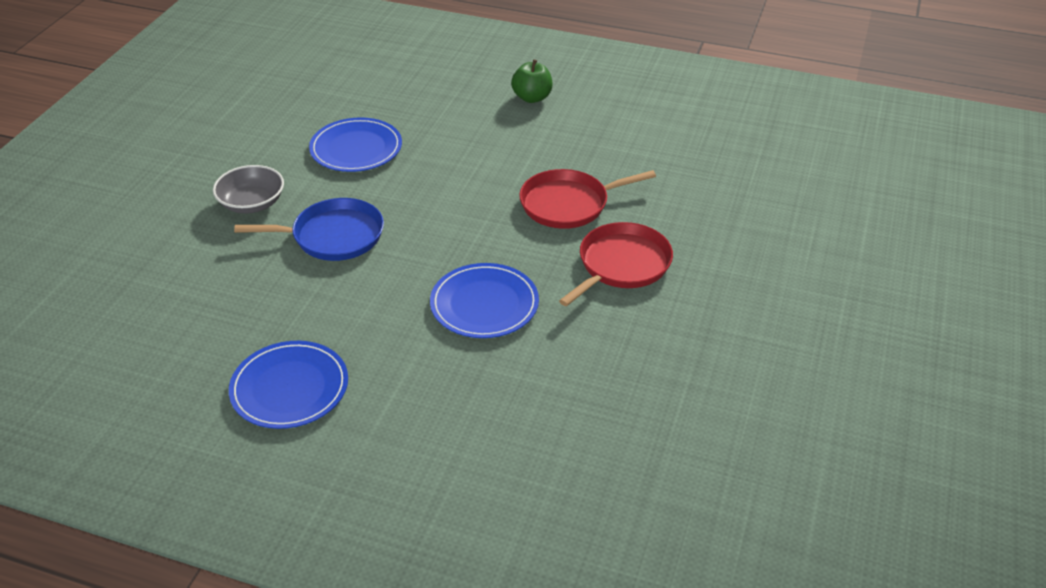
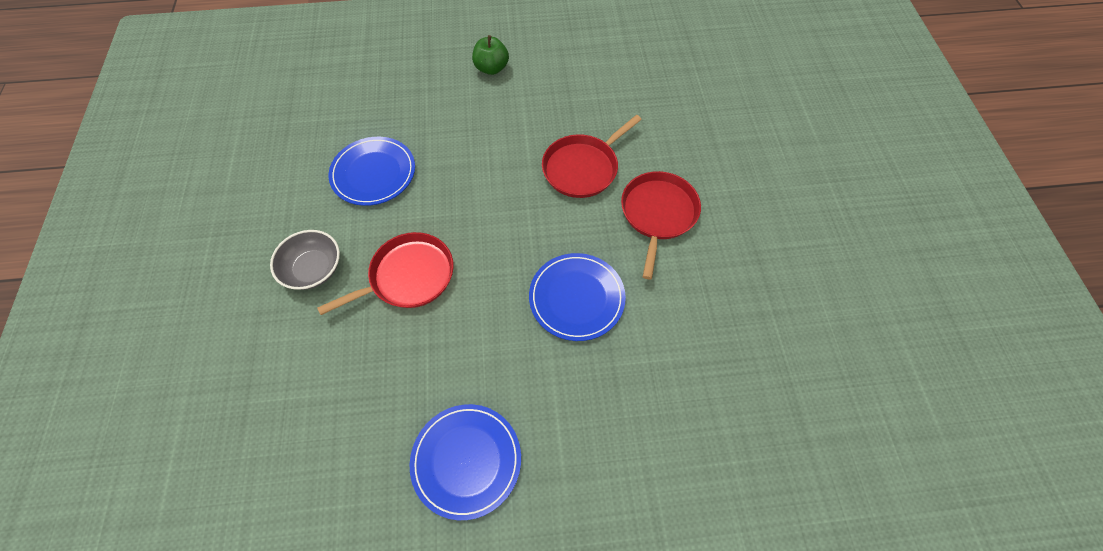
camera: 25 degrees left, 20 degrees up
(333, 236) = (408, 276): blue pan -> red pan

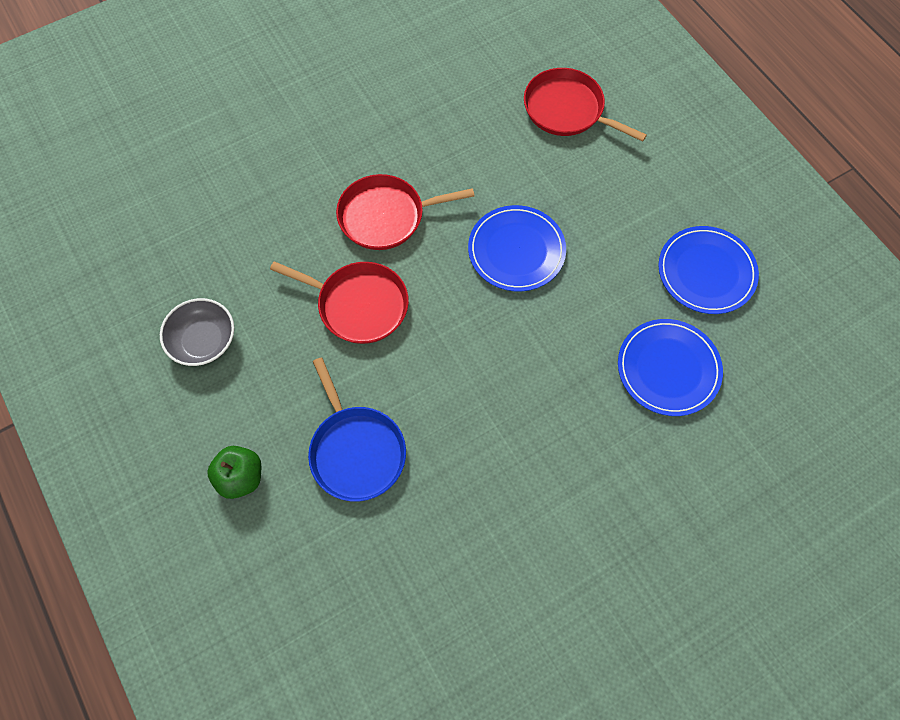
camera: 115 degrees left, 5 degrees up
(313, 268) = (623, 513): grey bowl -> grey bowl (203, 340)
(373, 173) = (473, 527): blue plate -> blue plate (668, 369)
(408, 276) = (578, 410): red pan -> red pan (567, 110)
(470, 129) = (356, 450): none -> blue pan

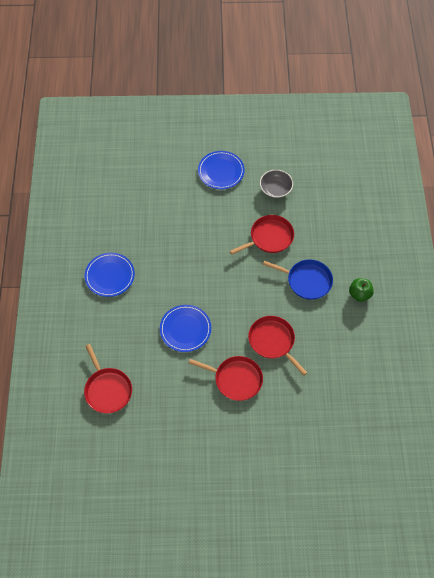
camera: 150 degrees left, 5 degrees down
(203, 340) = (352, 361): grey bowl -> grey bowl (275, 189)
(356, 450) = (306, 281): blue pan -> blue pan turned 105 degrees clockwise
(478, 505) = (269, 237): none -> red pan
(668, 369) = (158, 247): blue plate -> blue plate (221, 171)

